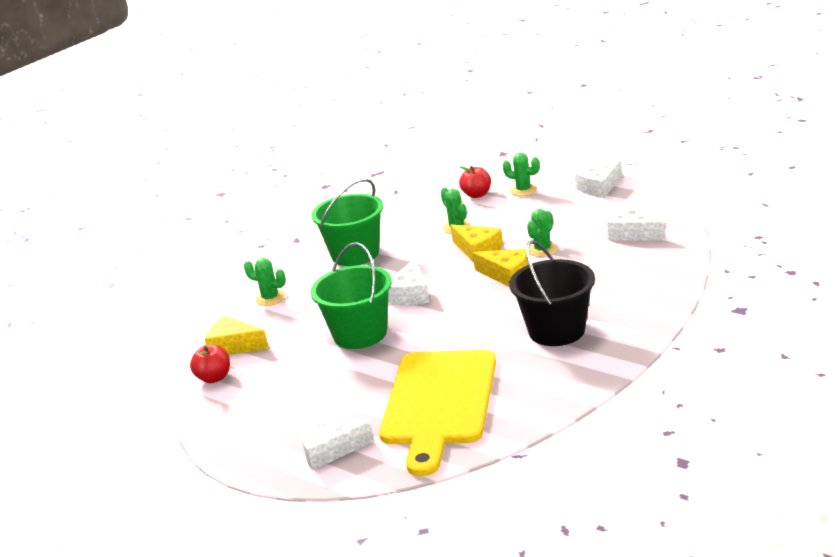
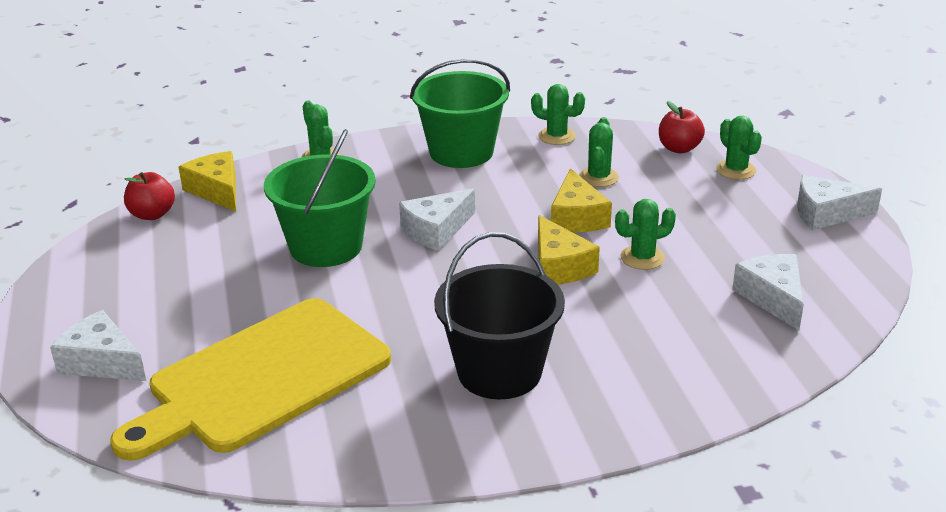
camera: 35 degrees right, 5 degrees up
(398, 221) = (556, 136): none -> green cactus

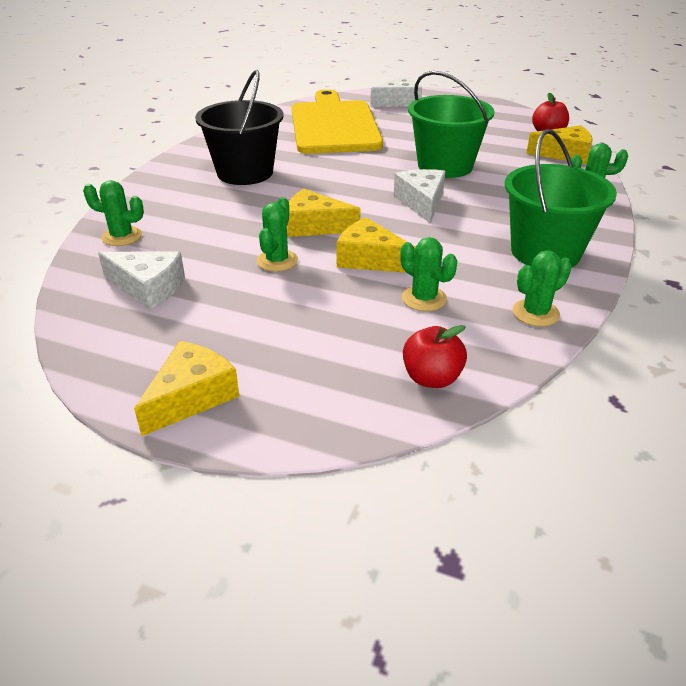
camera: 125 degrees right, 5 degrees up
(736, 170) = (342, 390): green cactus -> green cactus (122, 236)
(826, 214) = (191, 397): white cheese -> yellow cheese

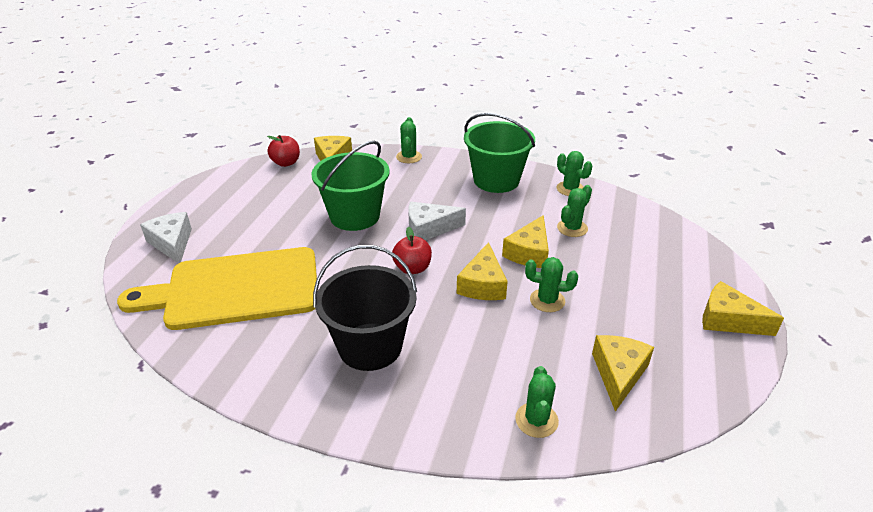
camera: 95 degrees left, 0 degrees up
(148, 288) = (618, 374): white cheese -> yellow cheese
(431, 378) = (652, 226): red apple -> red apple (412, 268)

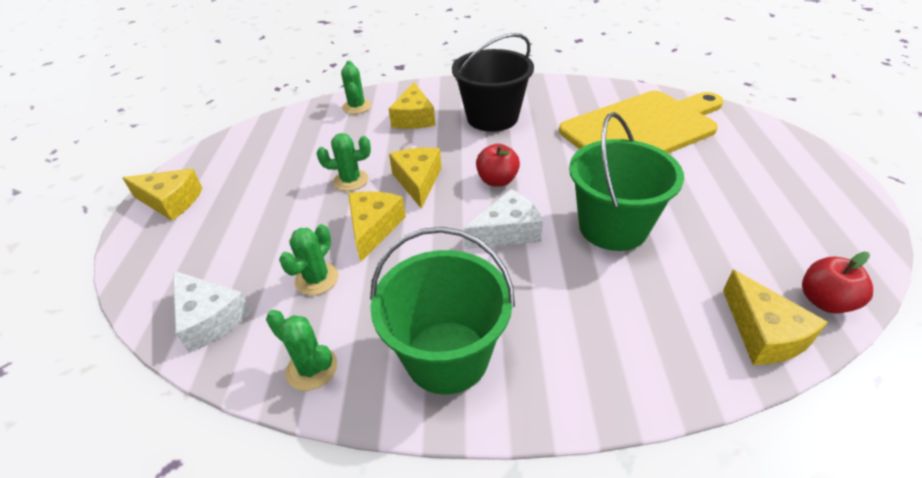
camera: 165 degrees right, 5 degrees up
(172, 243) = (763, 149): white cheese -> white cheese (209, 318)
(409, 157) = (639, 382): green cactus -> none
(618, 374) = (293, 141): yellow cheese -> yellow cheese (414, 118)

